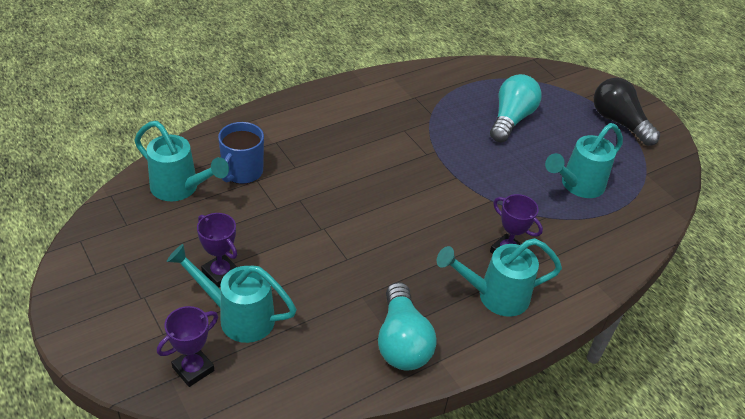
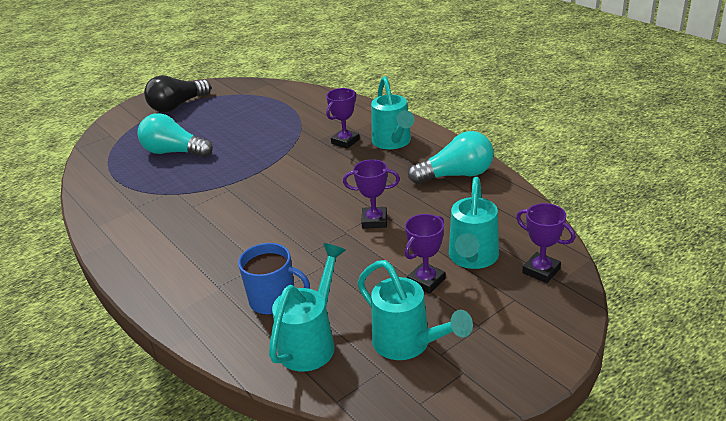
camera: 90 degrees left, 10 degrees down
(333, 252) = (374, 221): none -> purple trophy
(577, 186) = (261, 119): turquoise watering can -> turquoise watering can (409, 344)

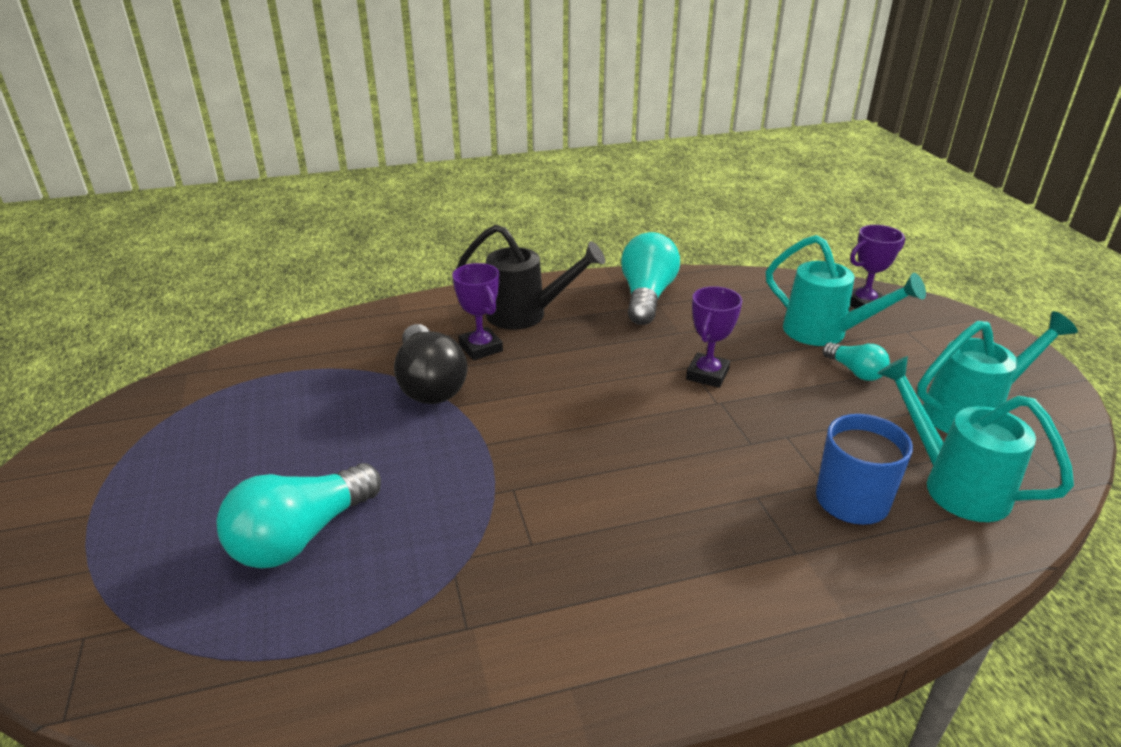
camera: 70 degrees left, 0 degrees up
(177, 106) = (100, 500): black light bulb -> black light bulb (429, 384)
(393, 143) = (527, 315): turquoise watering can -> black watering can
(426, 281) = (855, 371): purple trophy -> turquoise light bulb

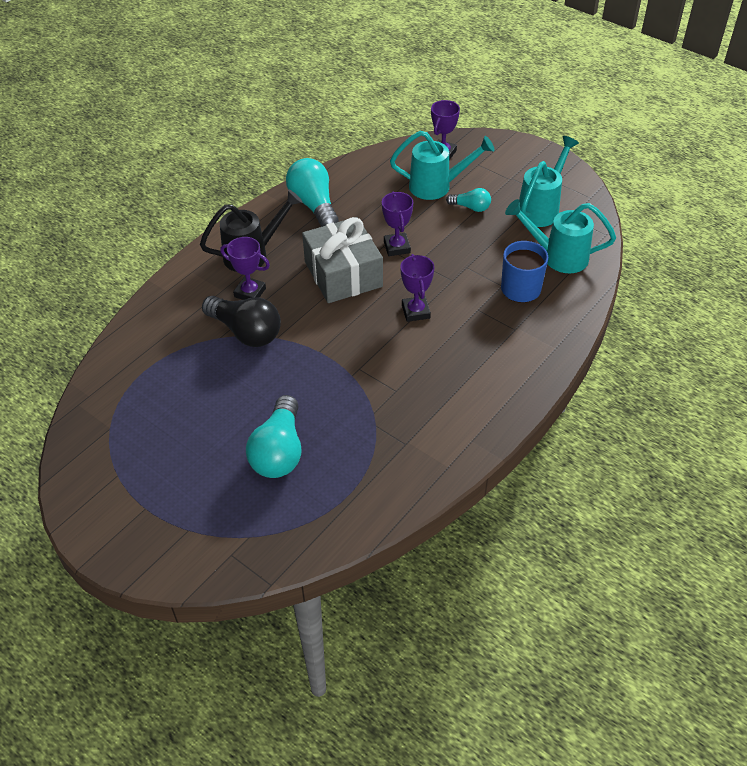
camera: 35 degrees left, 15 degrees up
(608, 375) = (343, 274): none -> grey gift
(661, 457) = (416, 311): none -> purple trophy

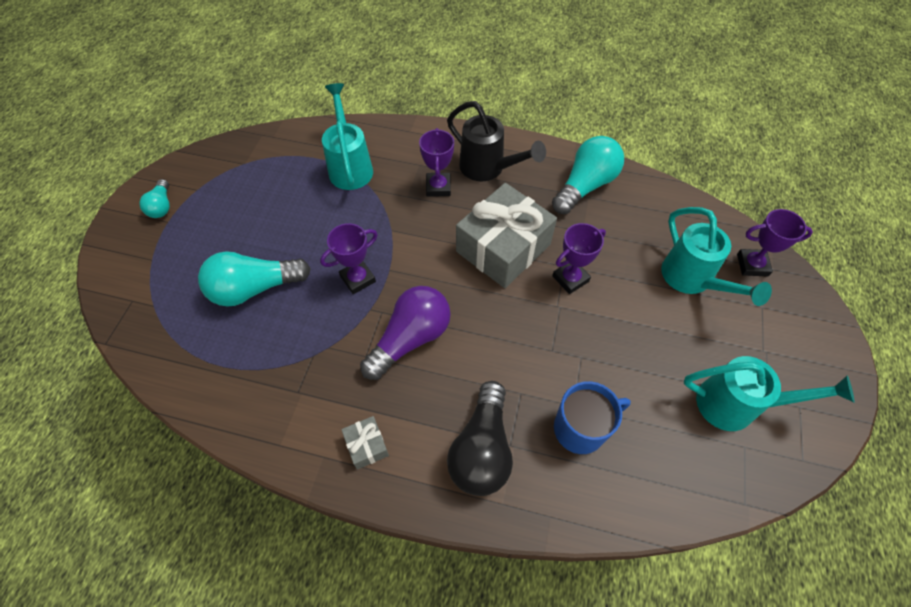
camera: 65 degrees right, 10 degrees up
(246, 332) = (388, 205): black light bulb -> black light bulb (482, 449)
(396, 357) = (410, 339): none -> purple light bulb
(416, 311) = (485, 332): purple trophy -> purple trophy (358, 279)
(471, 207) = (682, 326): turquoise light bulb -> turquoise light bulb (162, 206)
(475, 411) = (366, 445): none -> grey gift
(557, 256) = (661, 454): turquoise watering can -> turquoise watering can (350, 166)

